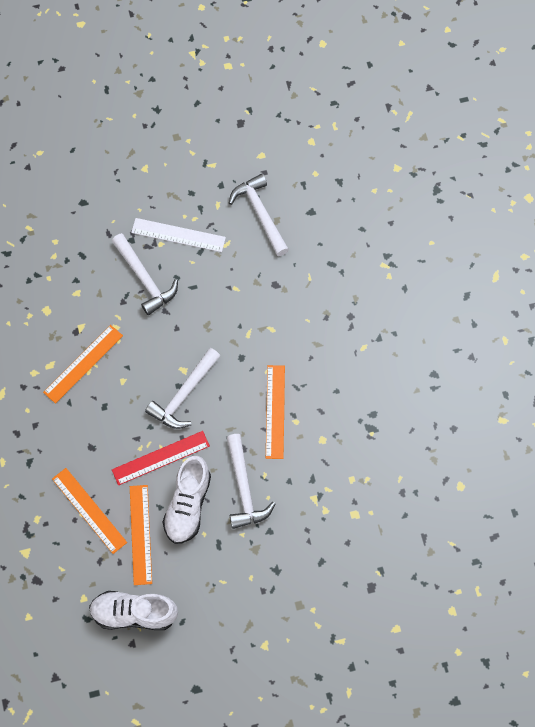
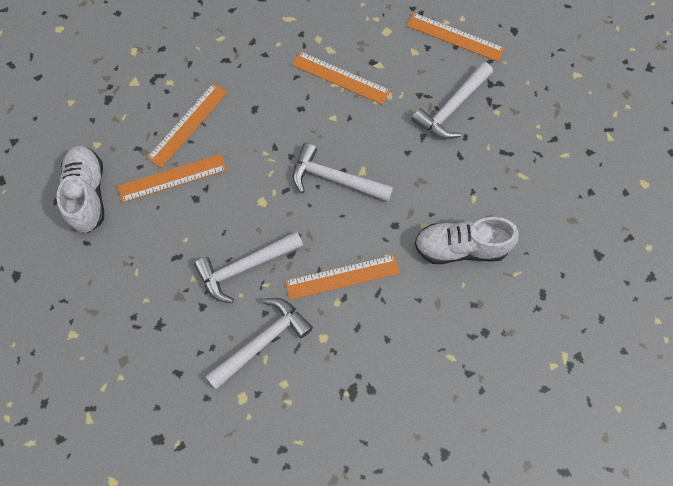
camera: 75 degrees right, 0 degrees up
(73, 254) = (454, 37): none -> orange ruler
(160, 458) = (259, 175): red ruler -> none
(178, 235) = (514, 126): white ruler -> none
(188, 505) = (213, 215): white shoe -> white shoe (460, 247)
(260, 213) = (573, 201): white hammer -> white hammer (263, 341)

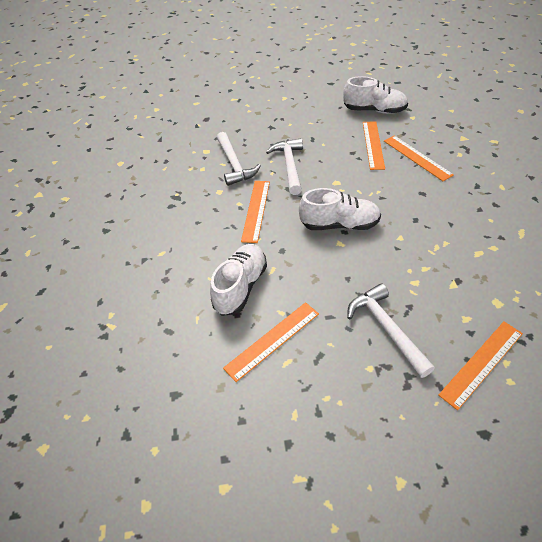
camera: 115 degrees right, 20 degrees down
(334, 179) = (339, 224): white hammer -> white shoe
(340, 78) = (443, 252): orange ruler -> orange ruler (272, 340)

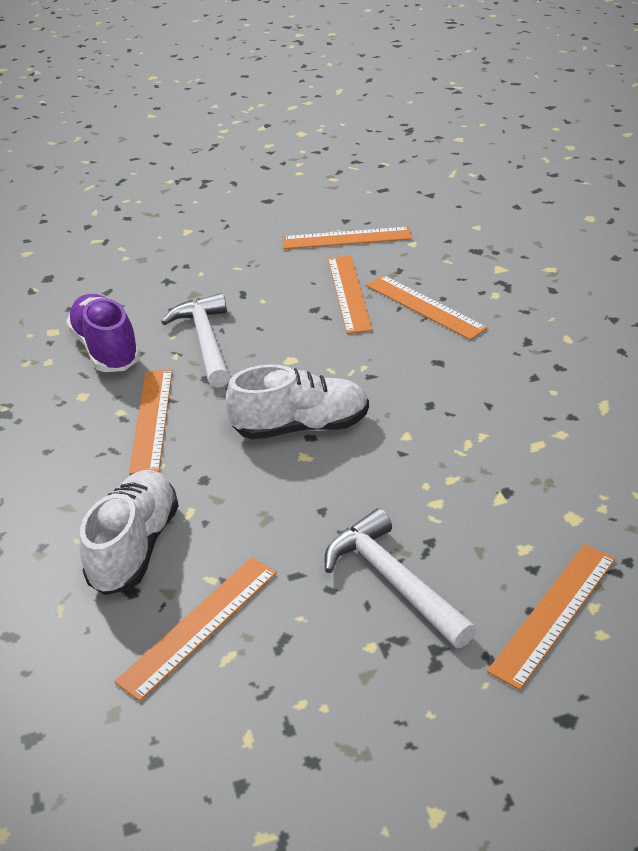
camera: 10 degrees left, 10 degrees down
(234, 165) = (106, 349): white hammer -> purple shoe
(374, 110) = (346, 238): white shoe -> orange ruler

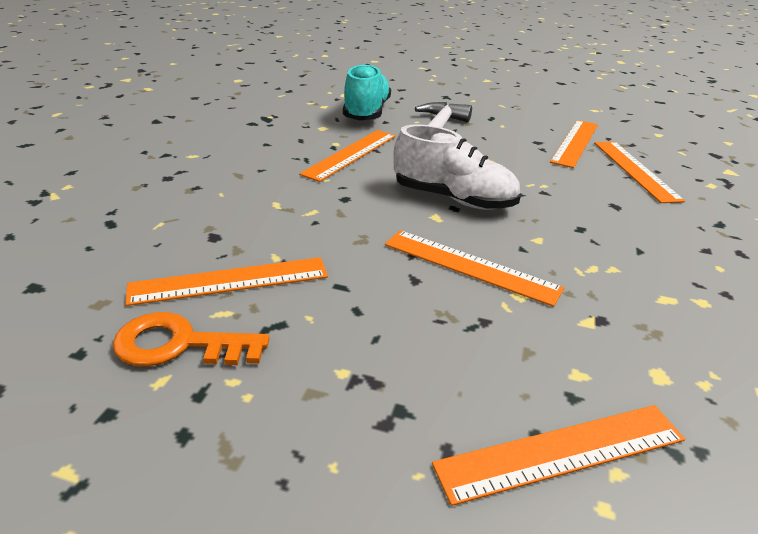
camera: 30 degrees right, 5 degrees down
(106, 349) = (366, 113): purple shoe -> turquoise shoe
(135, 547) = (250, 214): white shoe -> none
(227, 703) = (180, 344): none -> orange key
(346, 238) = (603, 116): orange ruler -> orange ruler (470, 266)
(393, 580) = (418, 332): white hammer -> none

